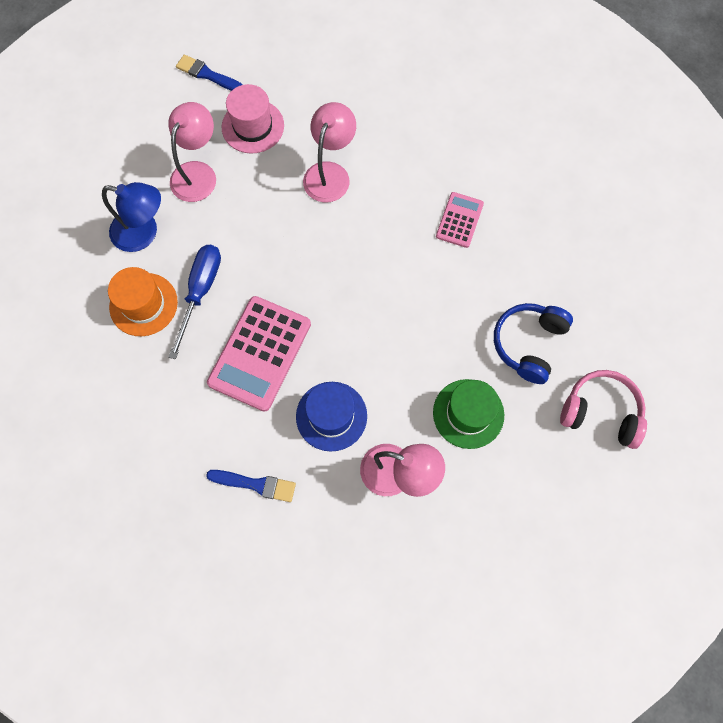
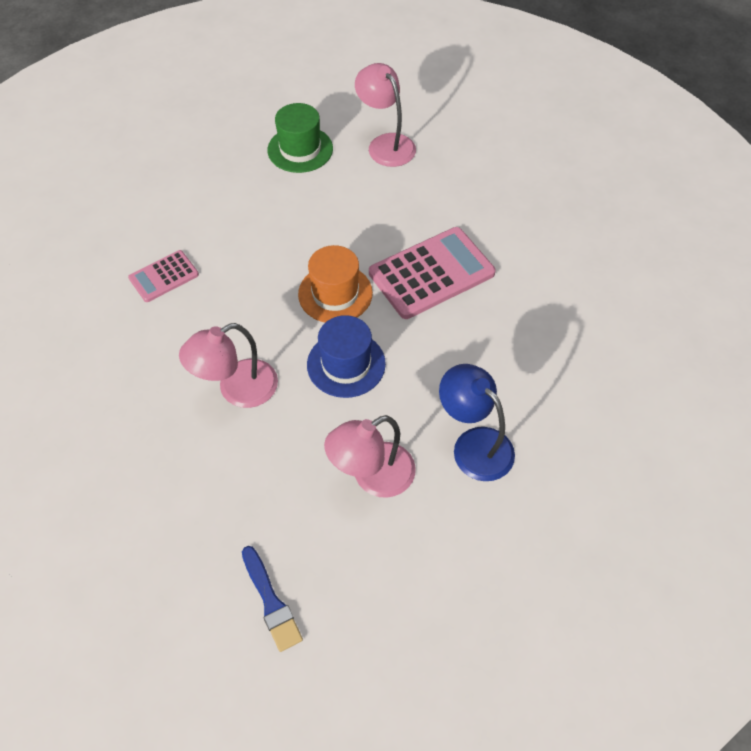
camera: 145 degrees left, 15 degrees down
(143, 304) = (515, 373): orange hat -> orange hat (335, 293)
(200, 292) = (451, 353): blue screwdriver -> none
(253, 126) = (272, 494): pink hat -> none
(255, 484) = (500, 191): blue brush -> none
(331, 416) = (406, 201): blue hat -> blue hat (346, 364)
(528, 344) = (210, 164): blue headphones -> none
(601, 412) = (207, 103): pink headphones -> none

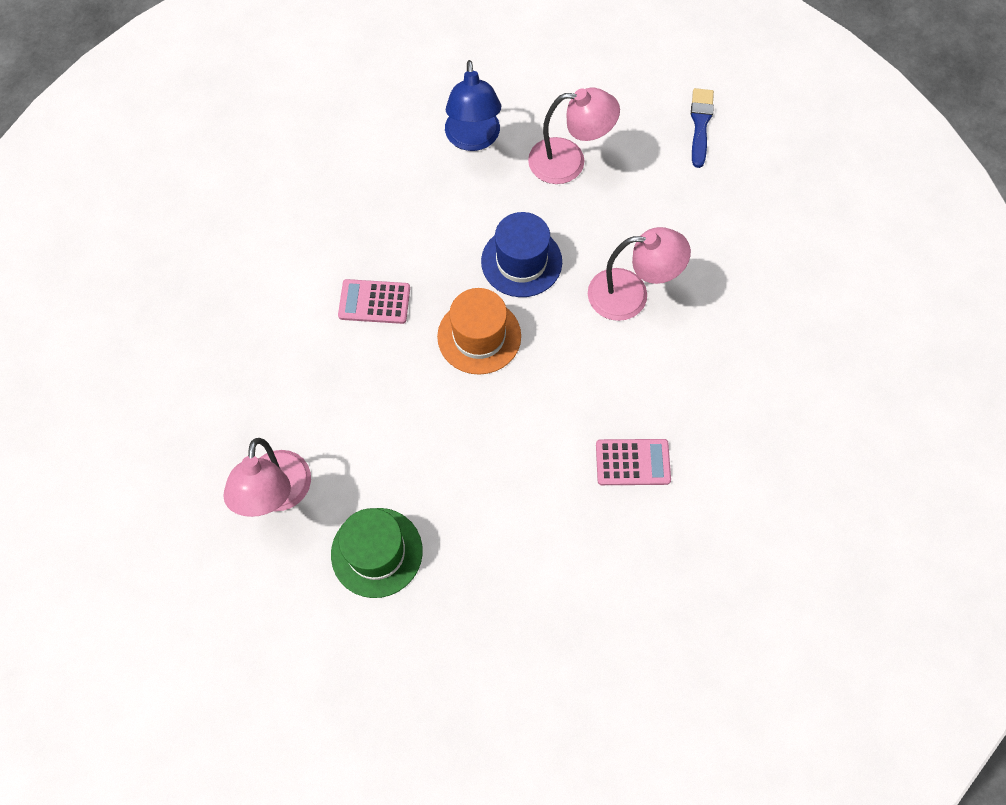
camera: 145 degrees left, 10 degrees up
(431, 273) = (374, 302): pink calculator -> pink calculator, size x0.55

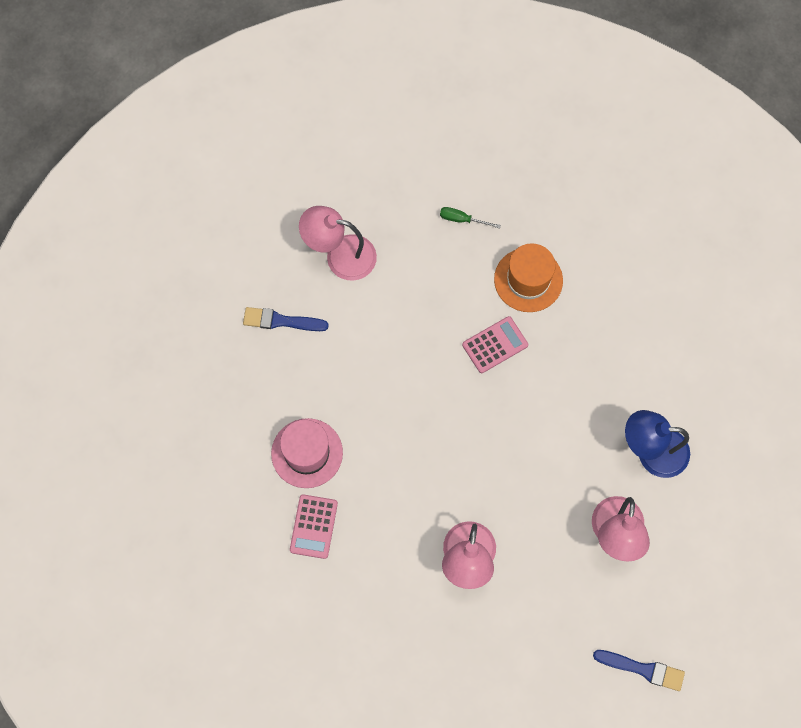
camera: 100 degrees right, 5 degrees up
(216, 360) = (462, 219): none -> green screwdriver
(374, 302) = (495, 345): pink calculator -> pink calculator turned 45 degrees clockwise
(377, 552) = (281, 321): green hat -> blue brush
(479, 336) = (448, 424): orange hat -> orange hat (528, 280)
(521, 261) = (515, 472): blue hat -> none
(545, 487) = (307, 453): none -> pink hat

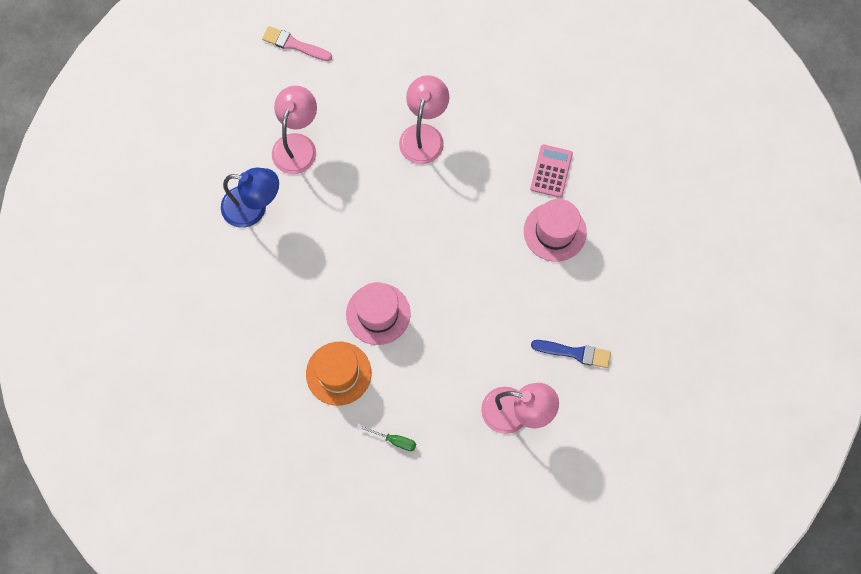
camera: 175 degrees left, 0 degrees up
(495, 345) = (378, 314): pink calculator -> pink hat
(642, 669) = (294, 44): blue brush -> pink brush

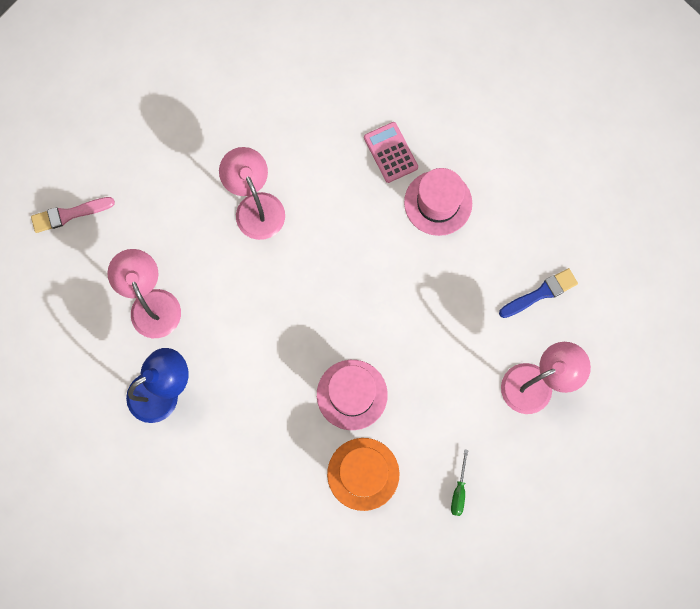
camera: 40 degrees left, 5 degrees up
(394, 440) = (459, 491): green screwdriver -> green screwdriver turned 120 degrees clockwise

